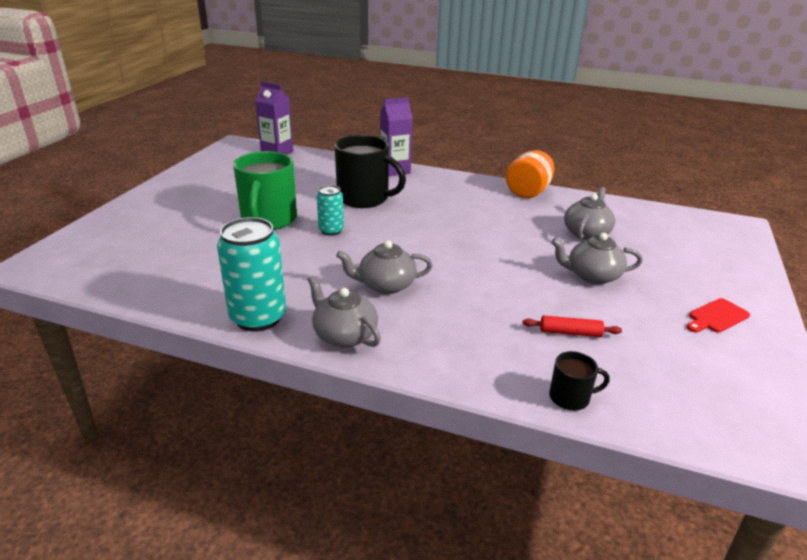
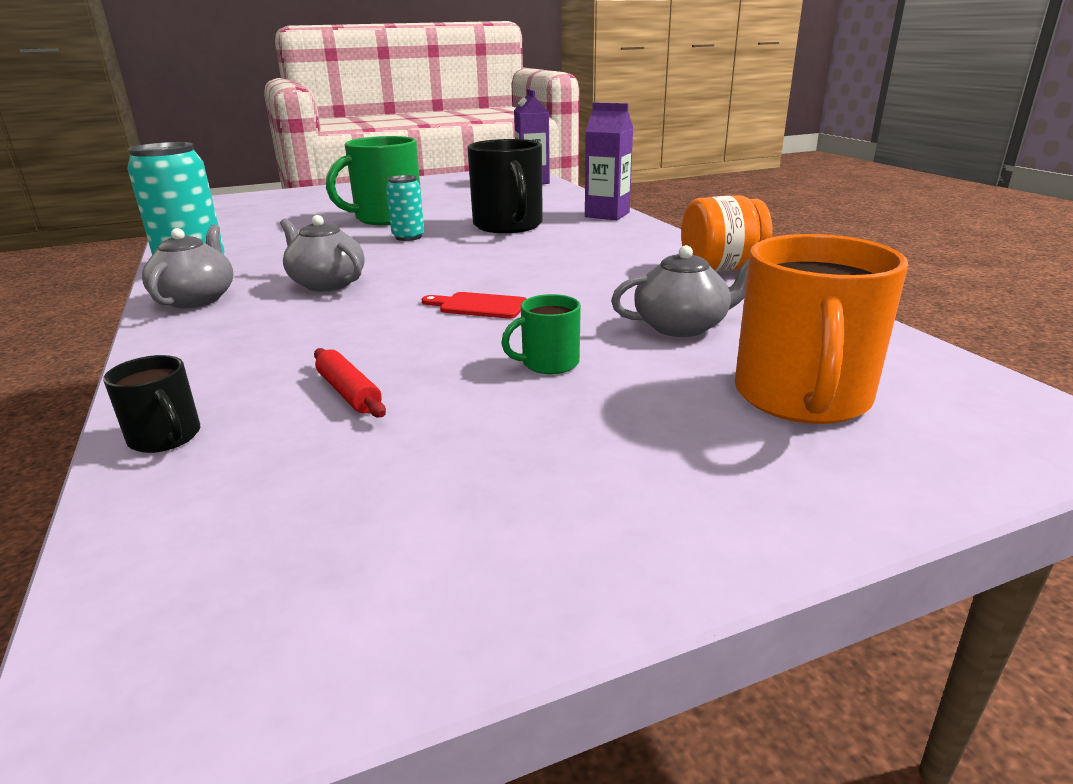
camera: 50 degrees right, 5 degrees down
(592, 276) = (549, 363): grey teapot -> green mug
(679, 247) = (802, 397): none -> orange mug
(716, 317) = (592, 494): red cutting board -> red cutting board (478, 306)

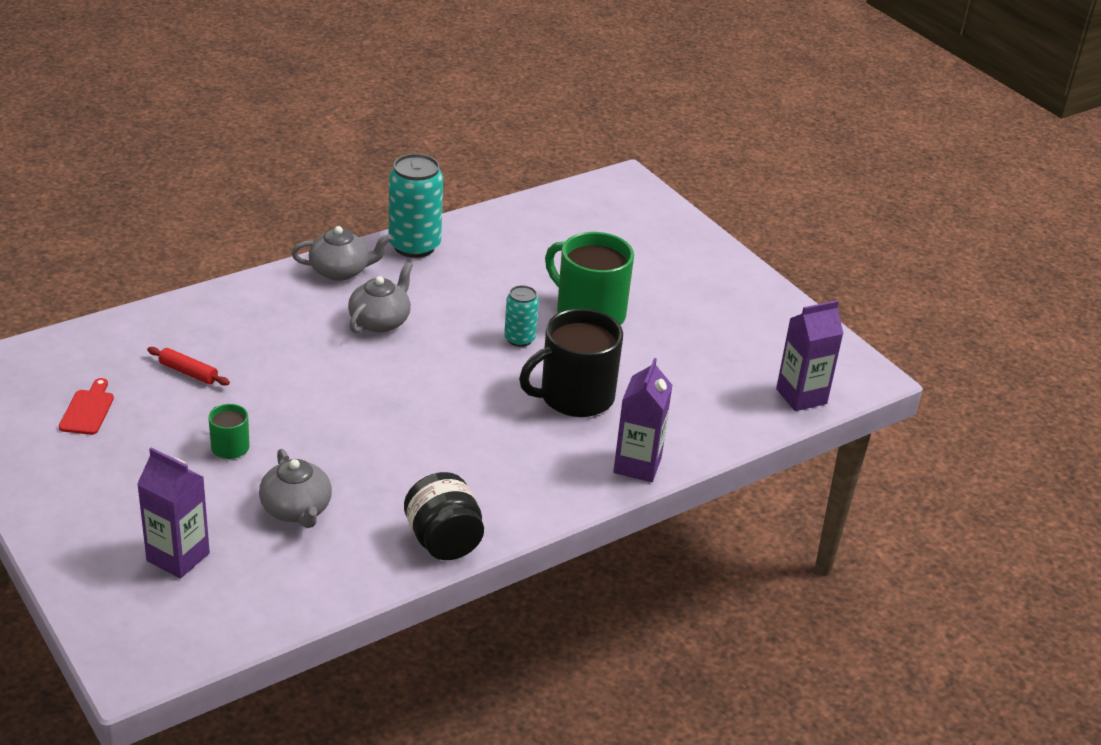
camera: 75 degrees right, 10 degrees up
(166, 437) = (140, 324): black mug -> none
(348, 393) = (188, 372): red rolling pin -> red rolling pin turned 75 degrees clockwise
(478, 306) = (334, 404): red cutting board -> red cutting board (88, 410)
(720, 269) = (443, 541): orange jar -> black jar
(802, 397) = (178, 557): orange mug -> purple carton

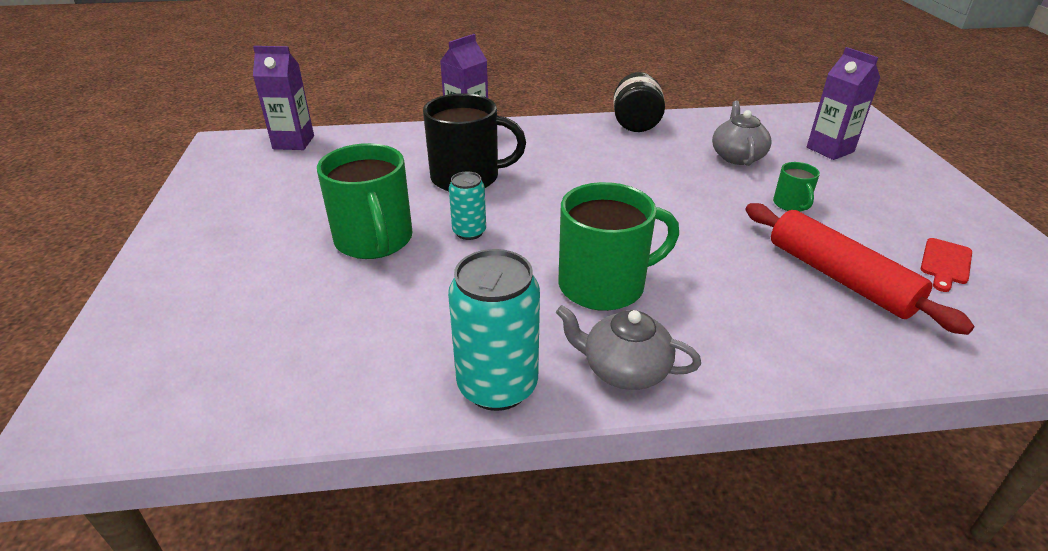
camera: 150 degrees left, 0 degrees up
(188, 372) = (838, 277): red rolling pin -> red rolling pin, size x2.15
(380, 321) = (604, 285): grey teapot -> green mug

